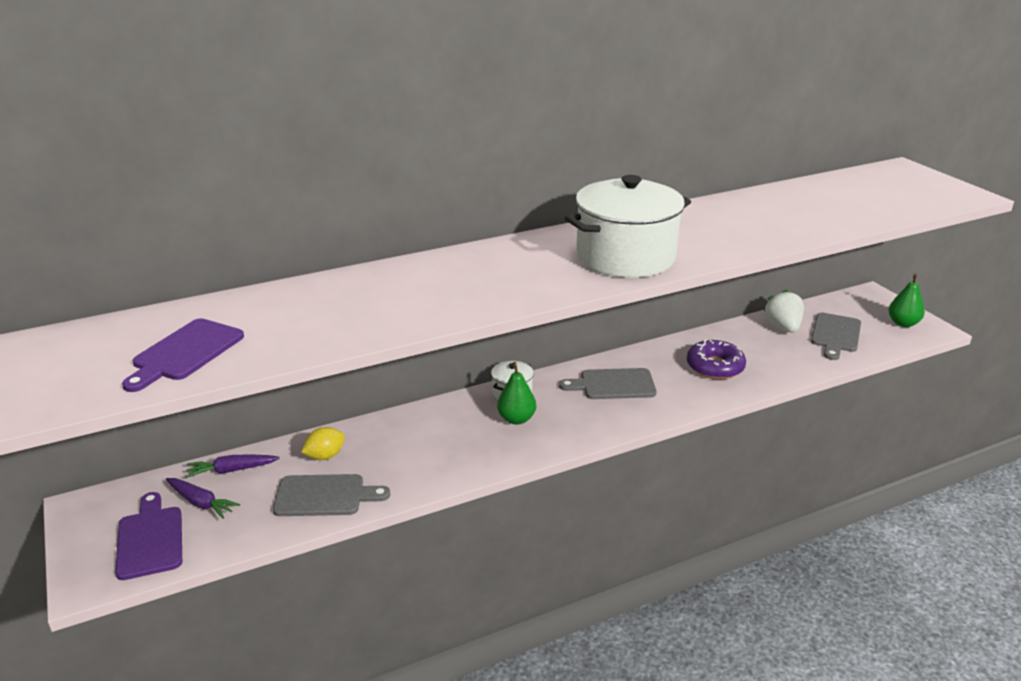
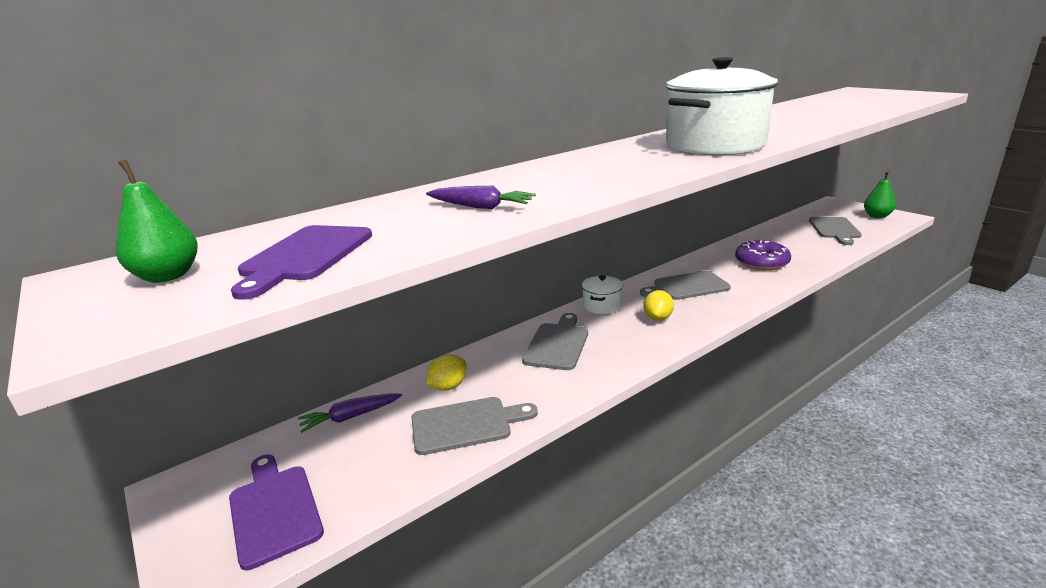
camera: 10 degrees left, 5 degrees down
(201, 503) = (326, 457): purple carrot -> purple carrot (481, 207)
(444, 429) = (557, 344): none -> grey cutting board
(516, 419) = (620, 325): green pear -> green pear (168, 276)
(557, 418) = (657, 318): none -> yellow lemon
(783, 327) = (790, 230): white strawberry -> none

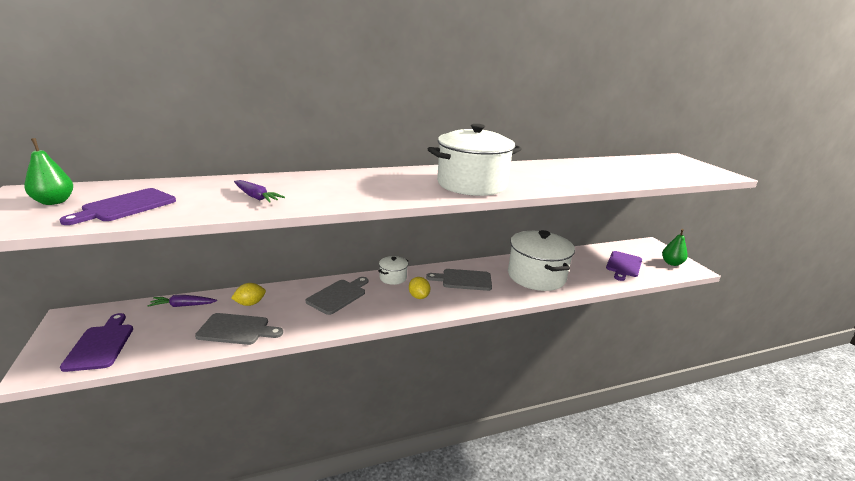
camera: 15 degrees right, 0 degrees up
(657, 318) = (419, 296): yellow lemon -> yellow lemon turned 60 degrees counterclockwise
(761, 262) = (536, 276): purple donut -> white pot
(835, 229) = (623, 265): grey cutting board -> purple cutting board

